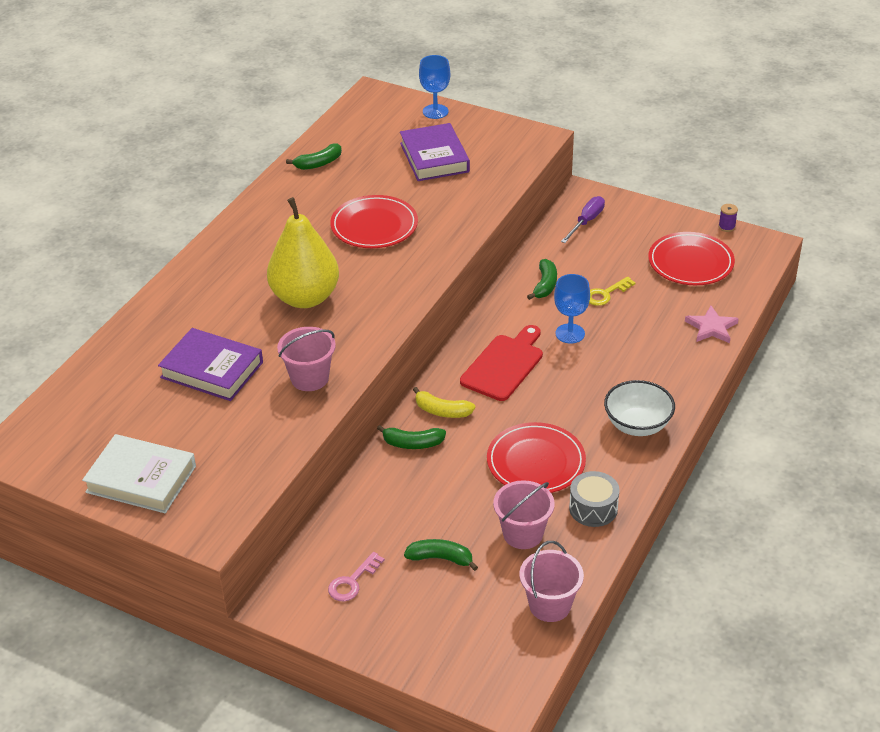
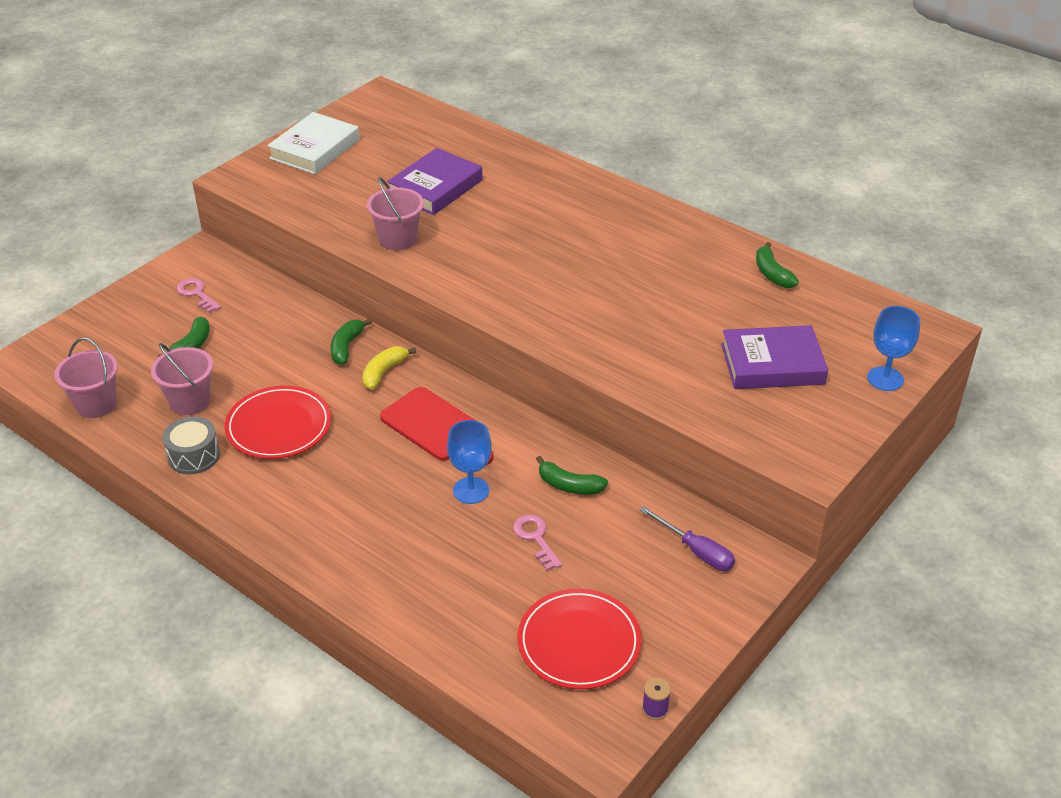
camera: 100 degrees right, 0 degrees up
(305, 298) = (522, 246): yellow pear -> none
(374, 226) = (636, 302): red plate -> none
(605, 294) = (535, 538): yellow key -> pink key
(637, 425) = (294, 516): white bowl -> none
(711, 327) = (435, 629): pink star -> none

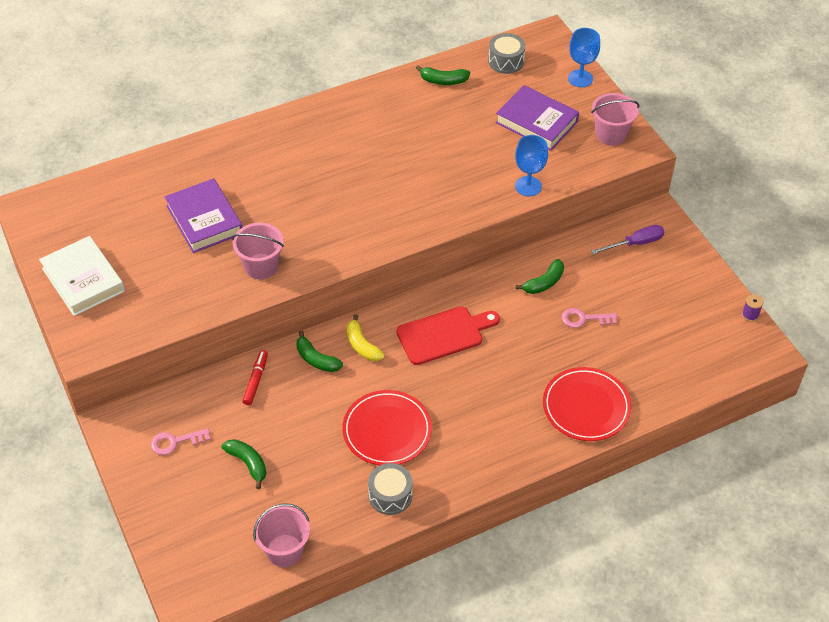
camera: 65 degrees left, 10 degrees up
(190, 401) = (321, 482): pink bucket -> pink bucket (610, 134)
(297, 317) = (256, 380): none -> red marker
(471, 490) = (520, 337): blue goblet -> blue goblet (528, 186)
(579, 642) = (683, 330): red plate -> red plate (586, 406)
(772, 364) = (536, 122): purple book -> purple book turned 75 degrees counterclockwise
(852, 310) = (506, 61): none -> grey drum

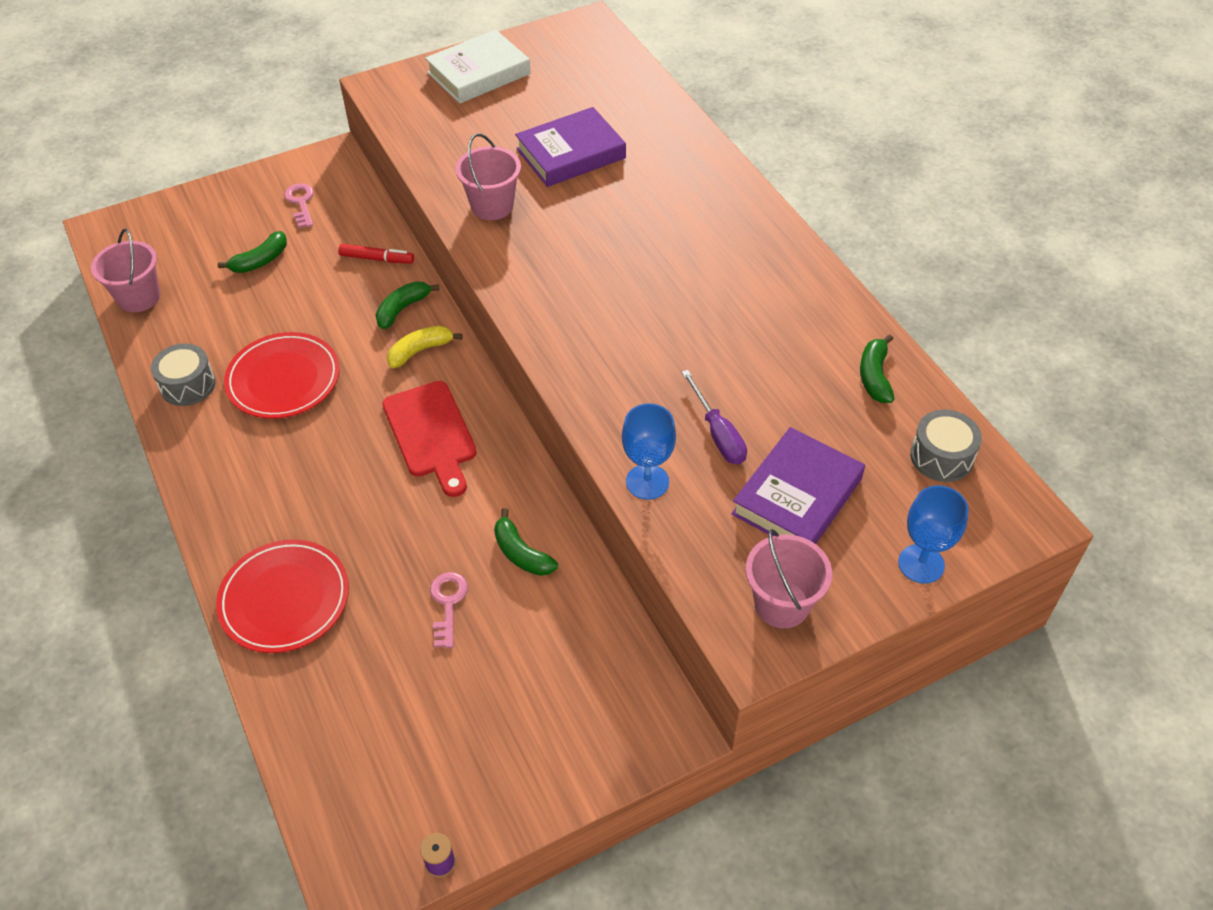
camera: 90 degrees right, 0 degrees up
(635, 243) = (605, 686): purple screwdriver -> purple screwdriver (718, 433)

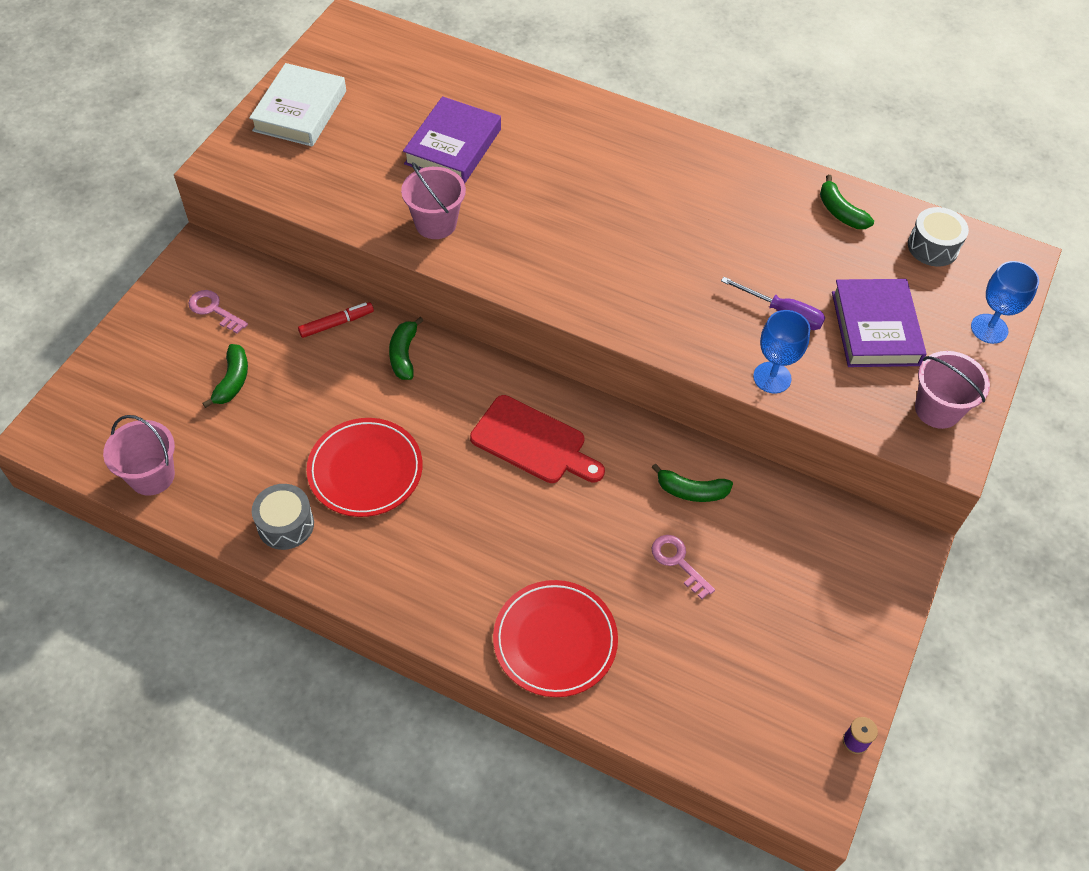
camera: 40 degrees left, 5 degrees up
(420, 351) = (455, 381): yellow banana -> none

